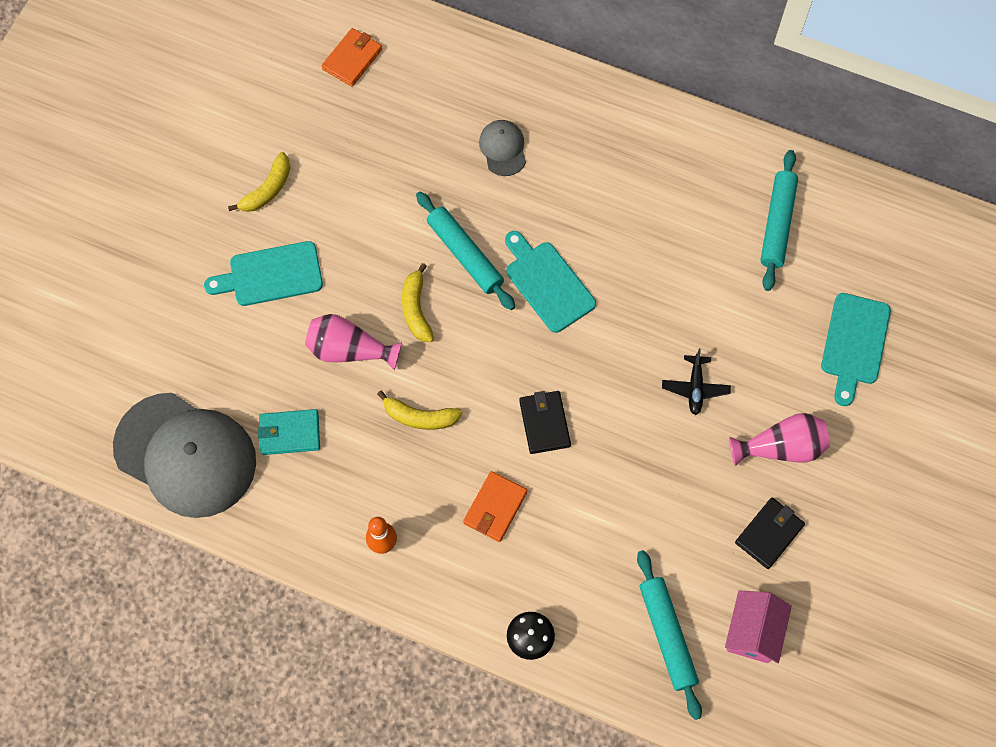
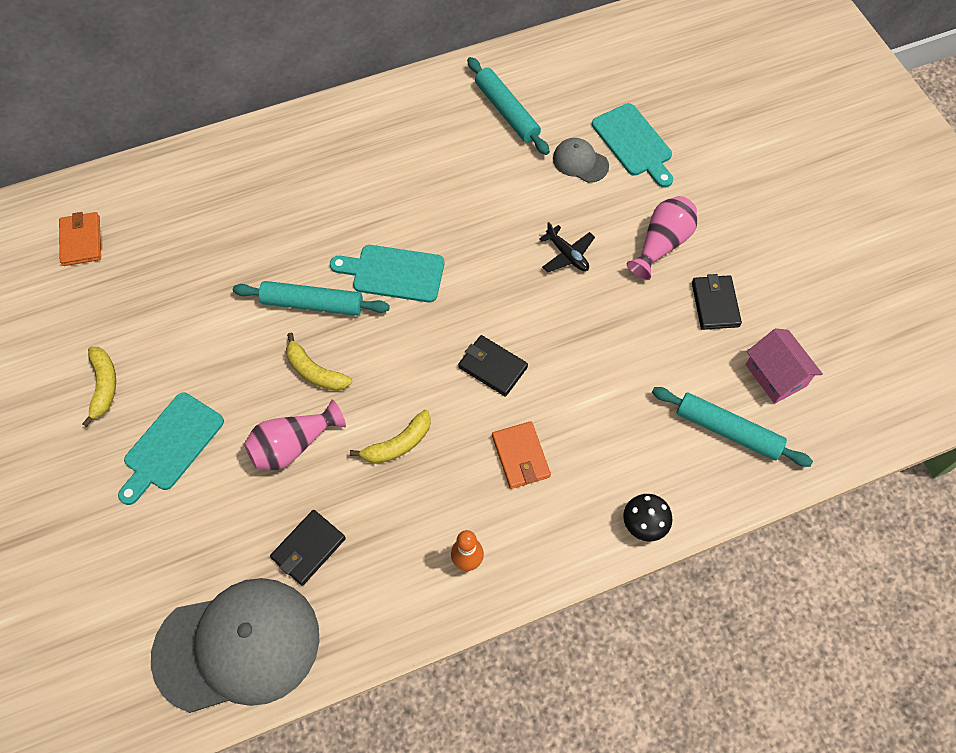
camera: 45 degrees left, 5 degrees down
(289, 433) = (308, 548): turquoise wallet -> black wallet
(503, 149) = (265, 211): grey cap -> grey cap (580, 162)

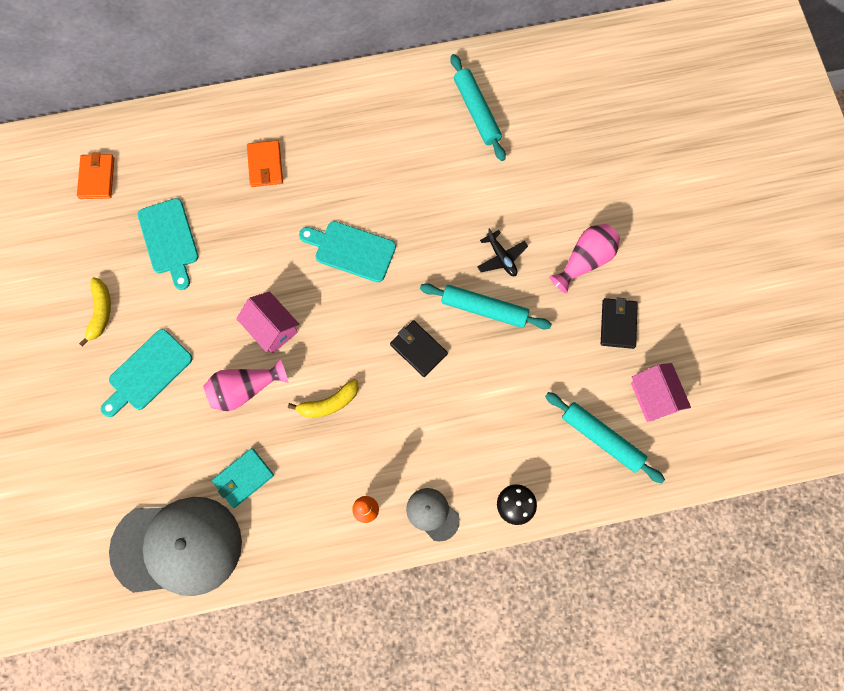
camera: 10 degrees right, 10 degrees up
(308, 548) = (243, 478): black wallet -> turquoise wallet
(313, 304) = (279, 267): turquoise rolling pin -> turquoise rolling pin (484, 309)
(315, 371) = (272, 328): yellow banana -> pink house
(520, 456) = (426, 431): orange wallet -> orange wallet (265, 165)
(580, 162) = (531, 171): grey cap -> grey cap (432, 514)
(634, 143) = (582, 160): turquoise cutting board -> turquoise cutting board (169, 240)

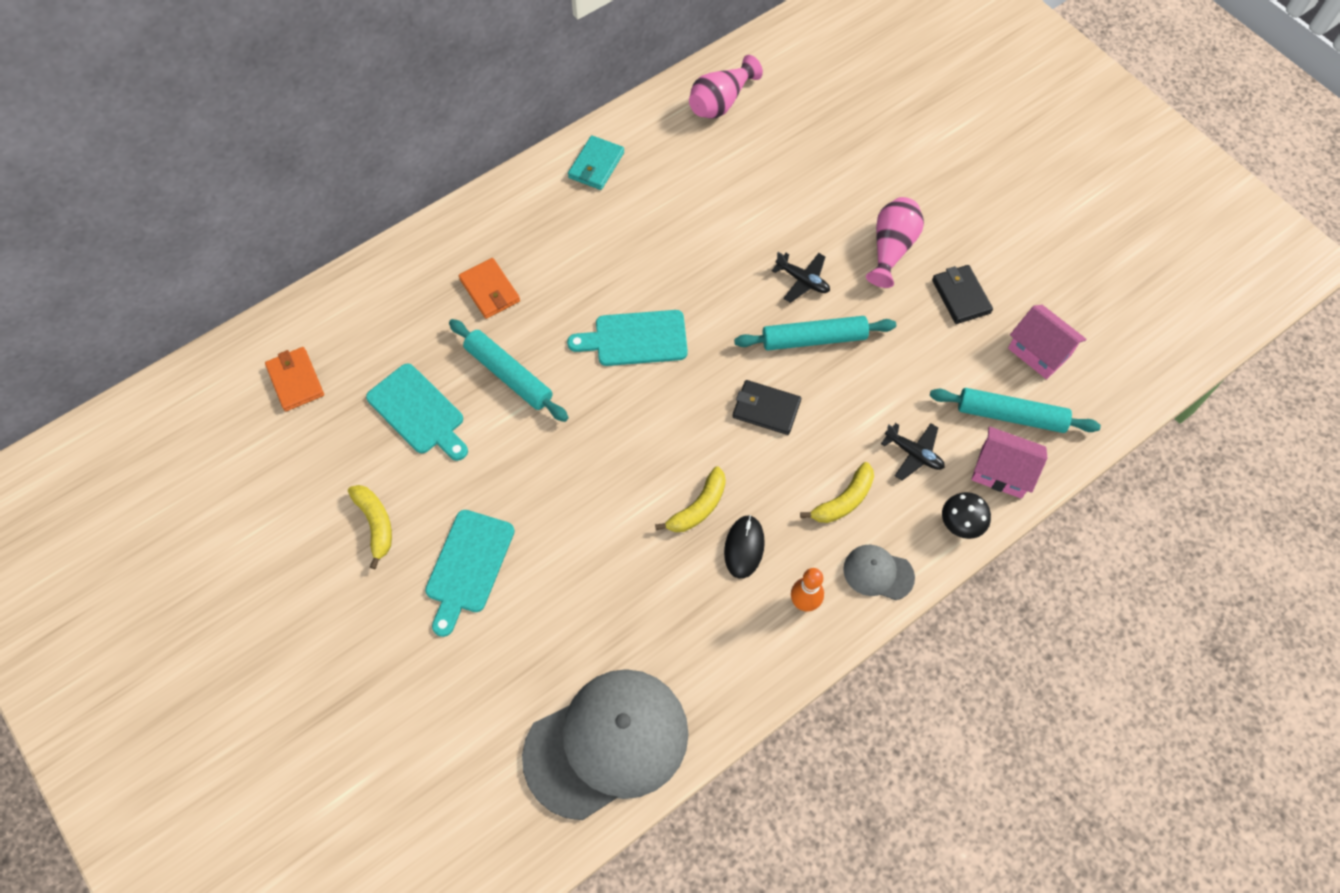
camera: 25 degrees left, 10 degrees down
(243, 478) = (644, 631): turquoise wallet -> turquoise wallet (596, 165)
(244, 389) = (593, 534): pink vase -> pink vase (721, 102)
(272, 328) = (590, 456): pink house -> pink house (1001, 472)
(346, 449) = (744, 547): none -> black mouse
(437, 447) = (843, 500): none -> yellow banana
(476, 111) = (694, 148): turquoise rolling pin -> turquoise rolling pin (508, 375)
(510, 434) = (913, 454): none -> black plane

